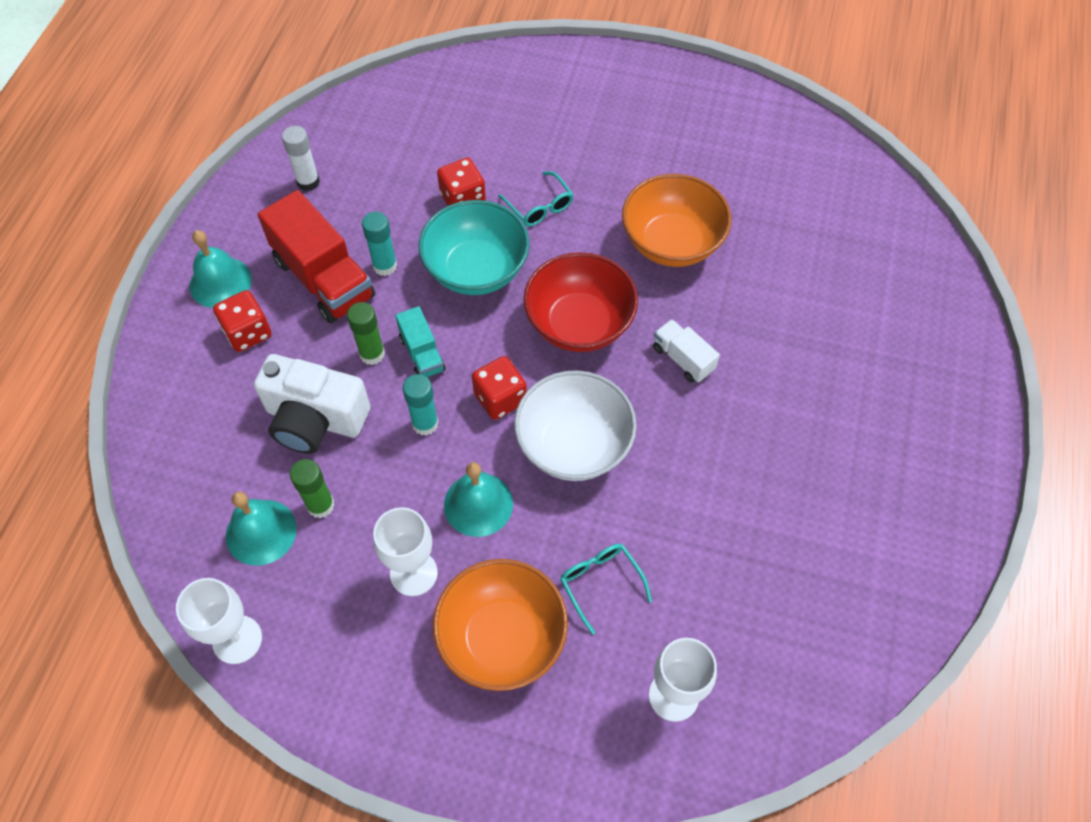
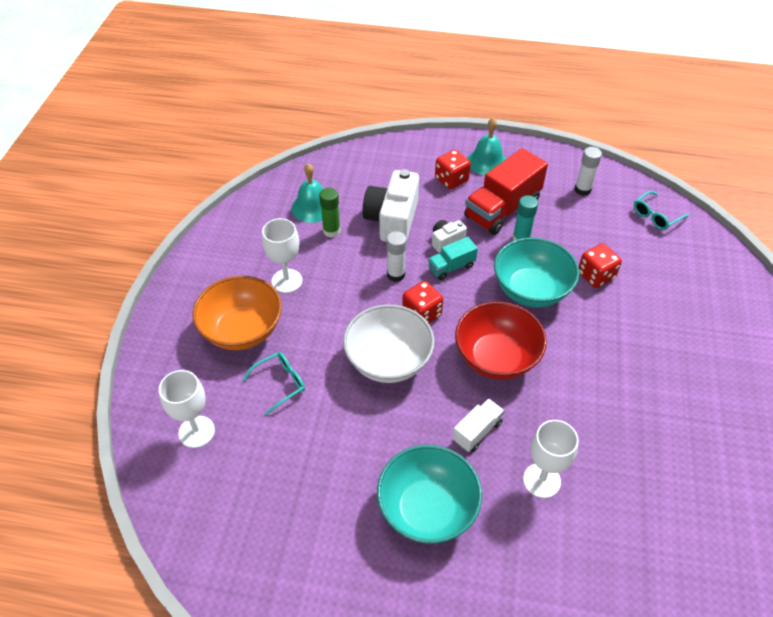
camera: 85 degrees right, 10 degrees down
(237, 639) = (246, 208): white goblet -> white goblet (541, 480)
(372, 354) = (446, 241): green glue stick -> white camera
(425, 424) = (396, 275): turquoise glue stick -> white glue stick
(478, 504) = (337, 309): turquoise bell -> none
(539, 206) = (604, 324): turquoise glasses -> turquoise glasses (656, 216)
(671, 243) = (595, 420): orange bowl -> none
(782, 421) = (427, 509): none -> turquoise bowl

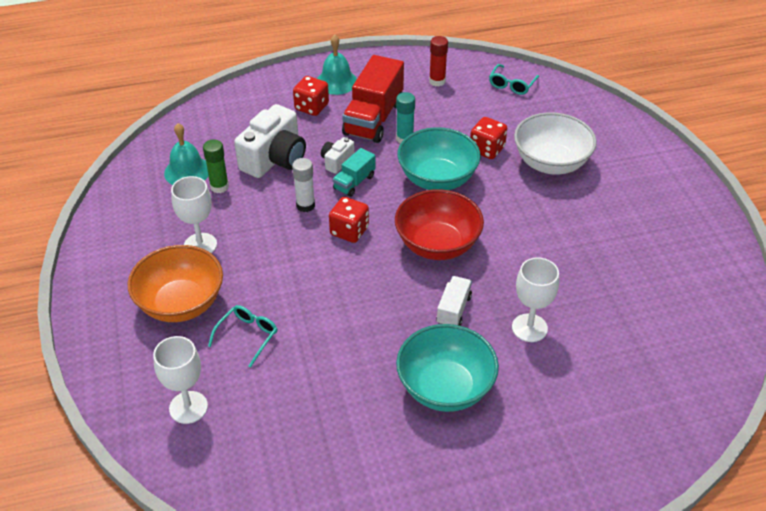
camera: 25 degrees left, 5 degrees down
(388, 361) = (341, 281): white bowl -> white bowl (551, 163)
(392, 220) = (274, 159): white camera -> white camera turned 135 degrees counterclockwise
(582, 190) = (437, 81): white glue stick -> red glue stick

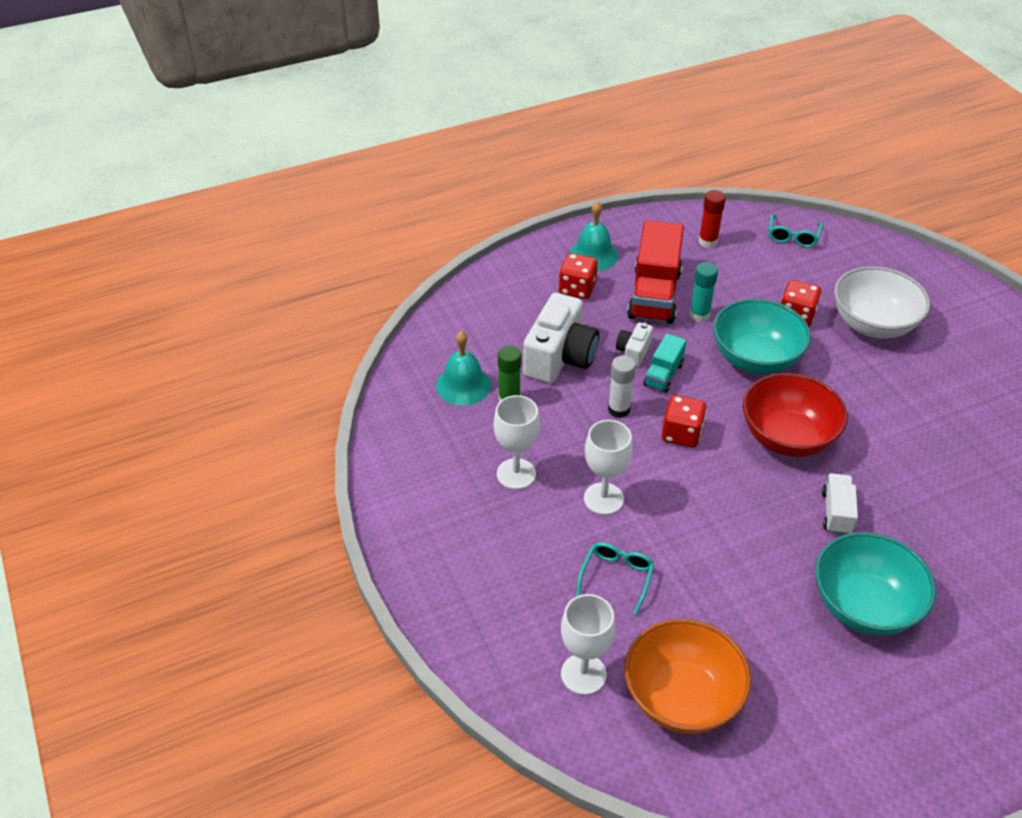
camera: 10 degrees left, 0 degrees up
(181, 303) = (523, 549): orange bowl -> orange bowl (682, 698)
(529, 328) = (927, 522): white goblet -> white goblet (603, 498)

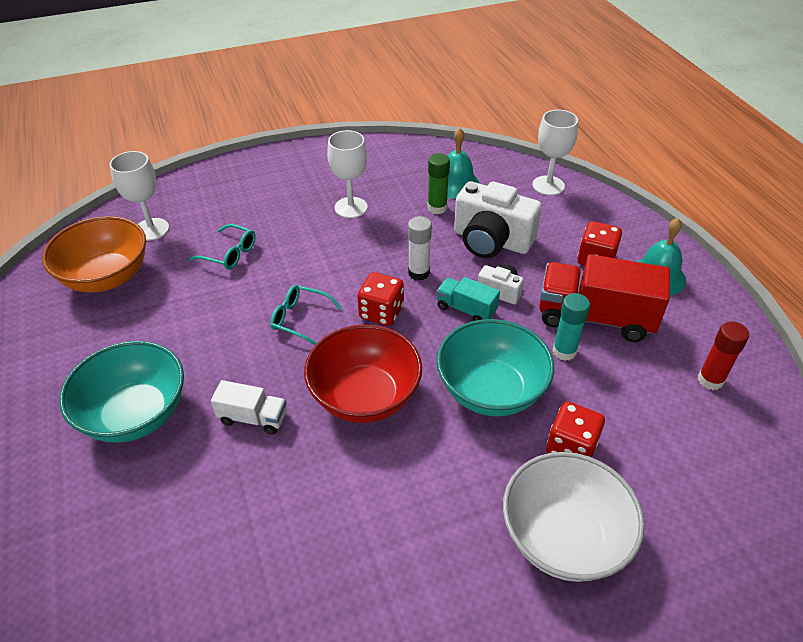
camera: 95 degrees right, 0 degrees up
(603, 498) = (313, 253): white goblet -> white goblet (548, 185)
(793, 236) = (750, 480): turquoise glasses -> turquoise glasses (300, 319)

